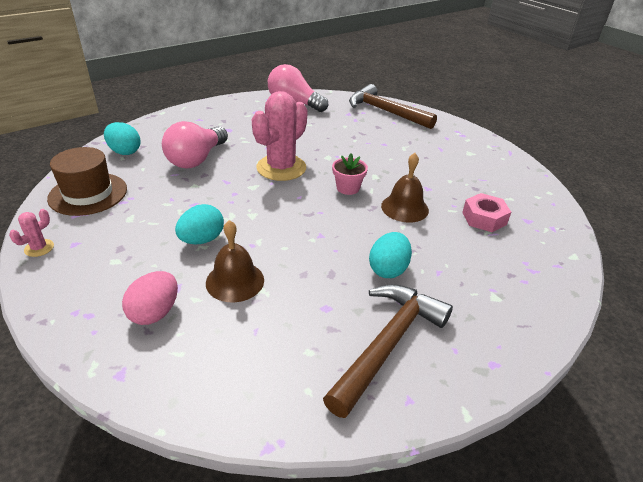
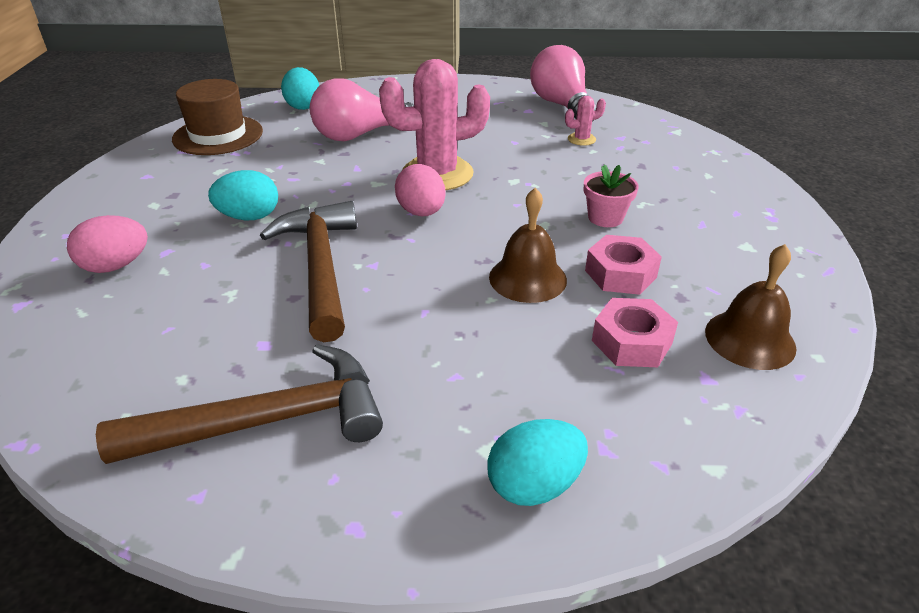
camera: 40 degrees right, 0 degrees up
(39, 248) = (118, 169): pink cactus -> pink cactus (581, 139)
(235, 281) = (220, 271): brown bell -> brown bell (750, 339)
(304, 194) = (421, 212): none -> pink egg
(348, 188) = (485, 225): pink flower pot -> pink flower pot (605, 218)
(385, 111) = (683, 150): brown hammer -> brown hammer (320, 267)
(388, 269) = (394, 340): turquoise egg -> turquoise egg (534, 484)
(439, 188) = (620, 274): none -> pink nut

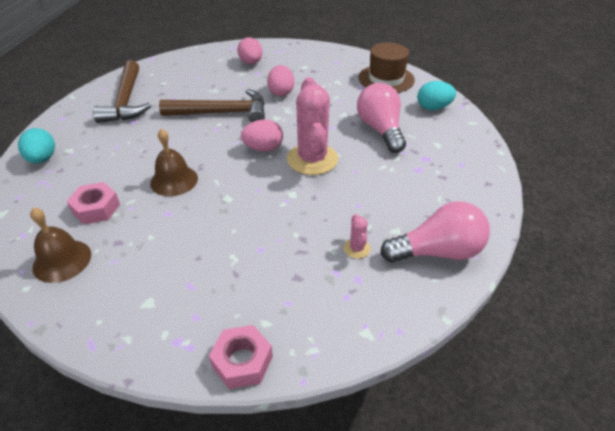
camera: 100 degrees right, 5 degrees up
(249, 217) = (281, 92): turquoise egg -> pink egg
(605, 218) = (222, 230): pink flower pot -> none
(620, 274) = (156, 220): pink nut -> pink nut (242, 361)

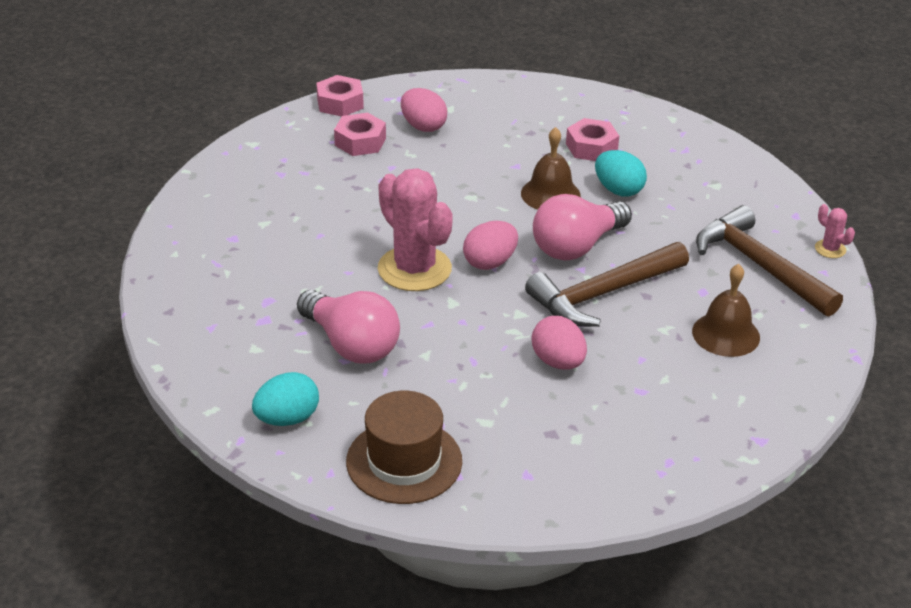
camera: 150 degrees right, 5 degrees down
(42, 159) = (726, 168): turquoise egg -> turquoise egg (618, 190)
(62, 260) = (559, 108): brown bell -> brown bell (726, 334)
(251, 63) = (679, 410): pink egg -> pink egg (423, 126)
(263, 291) = (360, 142): none -> pink nut
(357, 248) = (296, 195): pink cactus -> pink cactus (830, 249)
(437, 252) = (211, 217): pink light bulb -> pink light bulb (576, 246)

